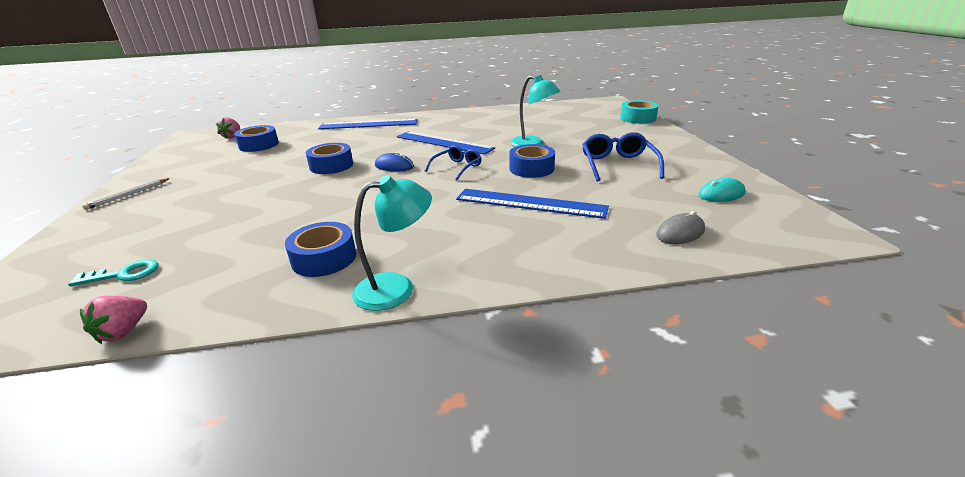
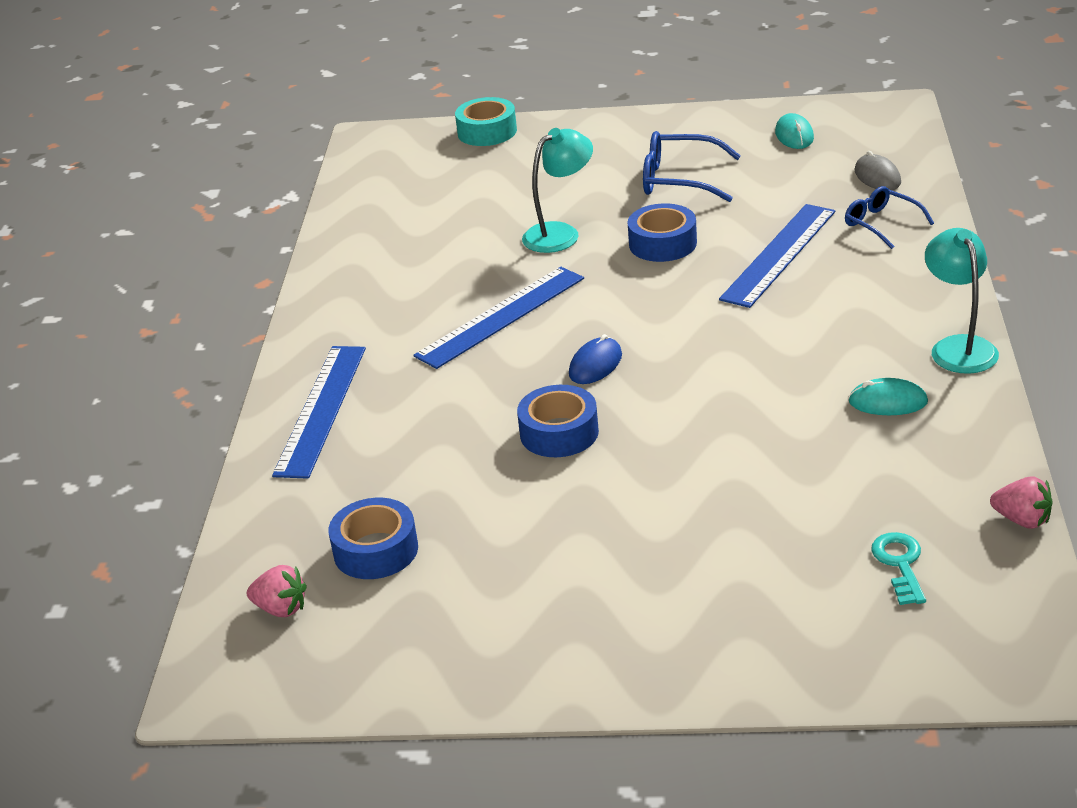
camera: 75 degrees left, 5 degrees up
(128, 195) = (604, 665): white pencil -> none
(324, 258) = (888, 402): blue tape -> turquoise mouse
(457, 168) = (630, 305): blue glasses -> blue glasses (882, 224)

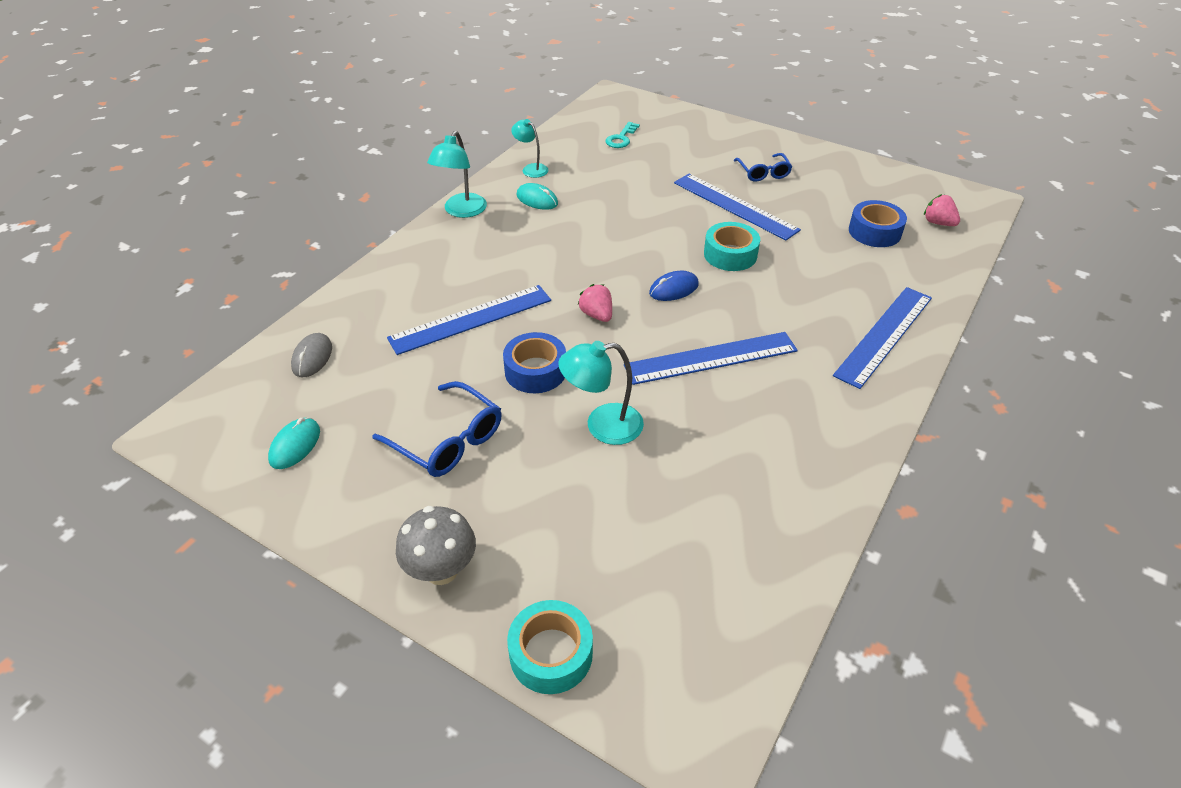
camera: 155 degrees left, 10 degrees up
(559, 433) = (730, 254): blue tape -> turquoise tape
(597, 131) = (441, 570): none -> grey mushroom
(605, 509) = (734, 206): none -> blue ruler
(882, 224) = (375, 311): blue glasses -> blue glasses (763, 172)
(961, 444) = (531, 169): none -> turquoise lamp
(1022, 520) = (550, 134): pink strawberry -> pink strawberry (597, 315)

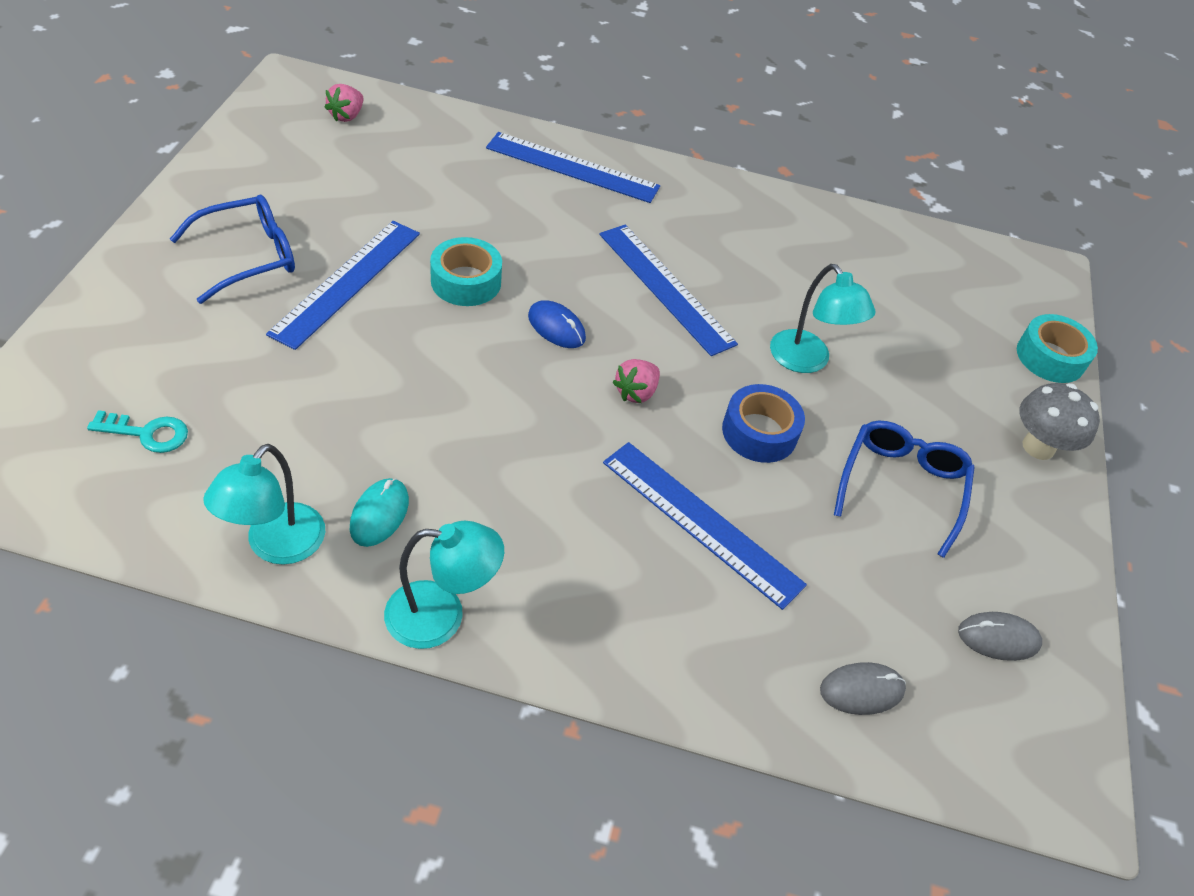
camera: 115 degrees left, 5 degrees up
(295, 445) = (998, 638): turquoise mouse -> grey mouse
(531, 169) = (276, 546): turquoise lamp -> turquoise lamp, size x1.54
(763, 172) = (247, 257): blue glasses -> blue glasses, size x1.50
(874, 232) = (379, 163): blue tape -> none

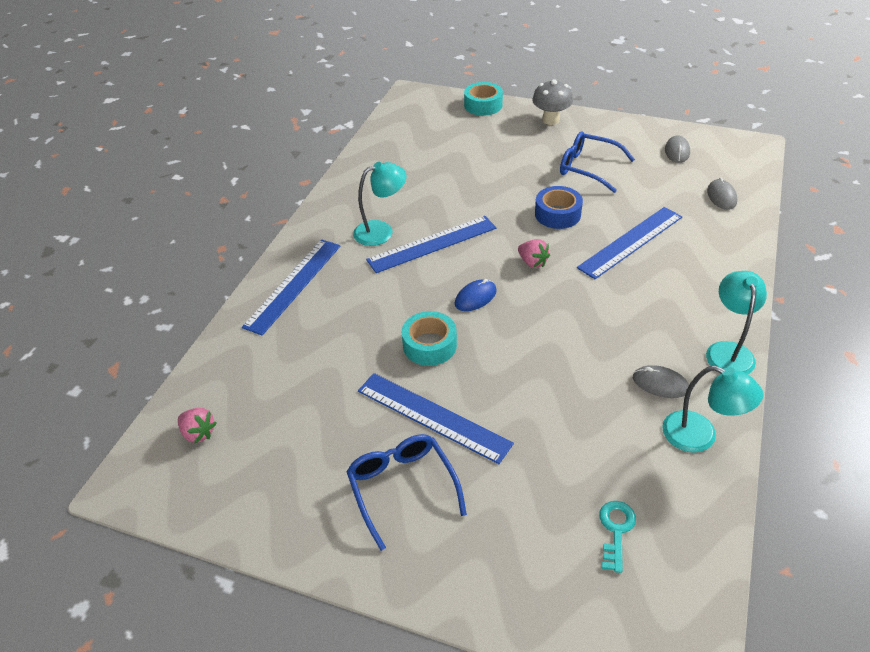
camera: 75 degrees left, 5 degrees down
(379, 514) = (660, 384): turquoise mouse -> grey mouse
(807, 361) = (496, 190): turquoise lamp -> turquoise lamp (381, 231)

